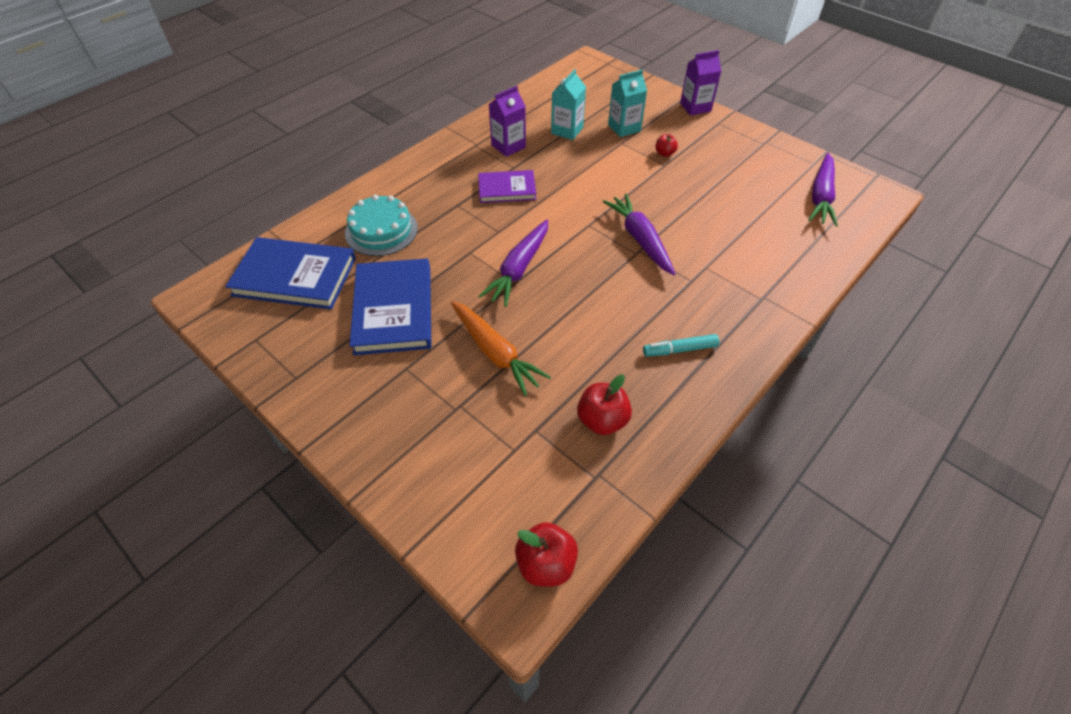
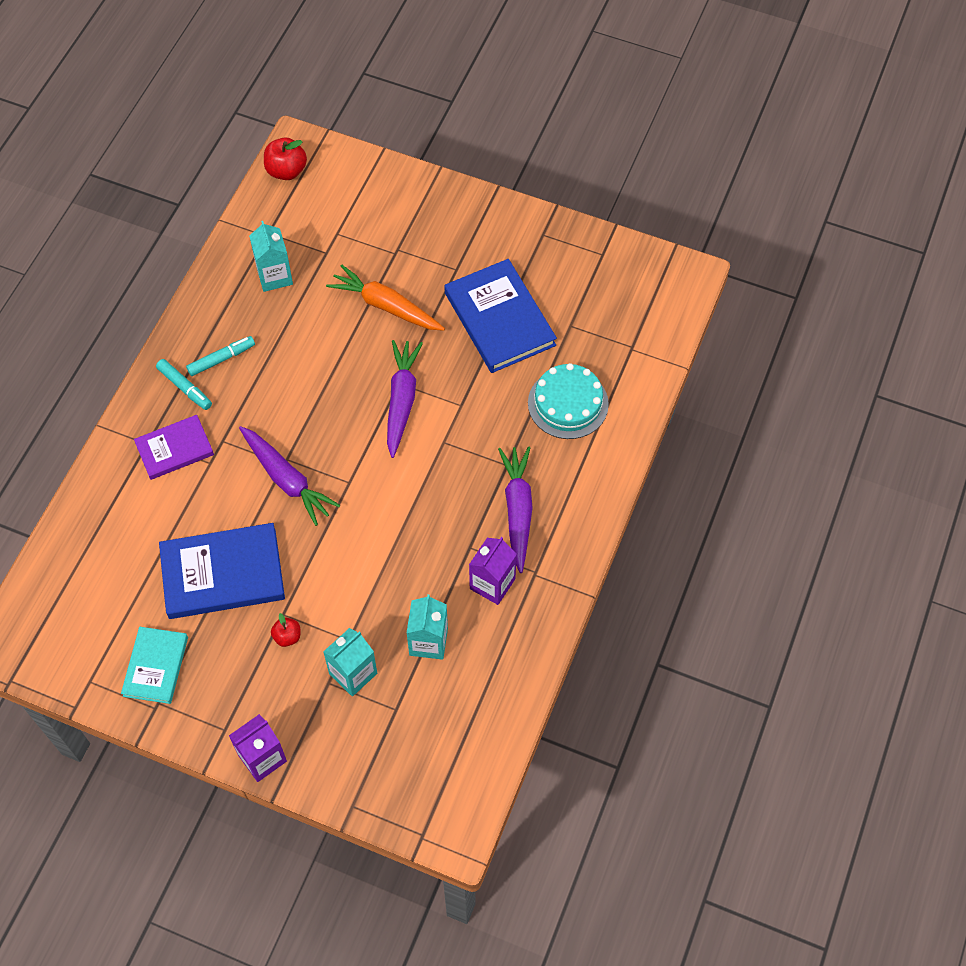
camera: 160 degrees right, 10 degrees up
(295, 277) = (615, 323): blue book -> blue book (223, 574)
(507, 189) = (461, 507): purple book -> purple book (174, 449)
(602, 420) = (274, 276): red apple -> turquoise carton
(721, 333) = (185, 388): none -> turquoise marker
(764, 160) = (156, 666): none -> turquoise book
(821, 197) = (83, 616): purple carrot -> purple carrot (517, 510)

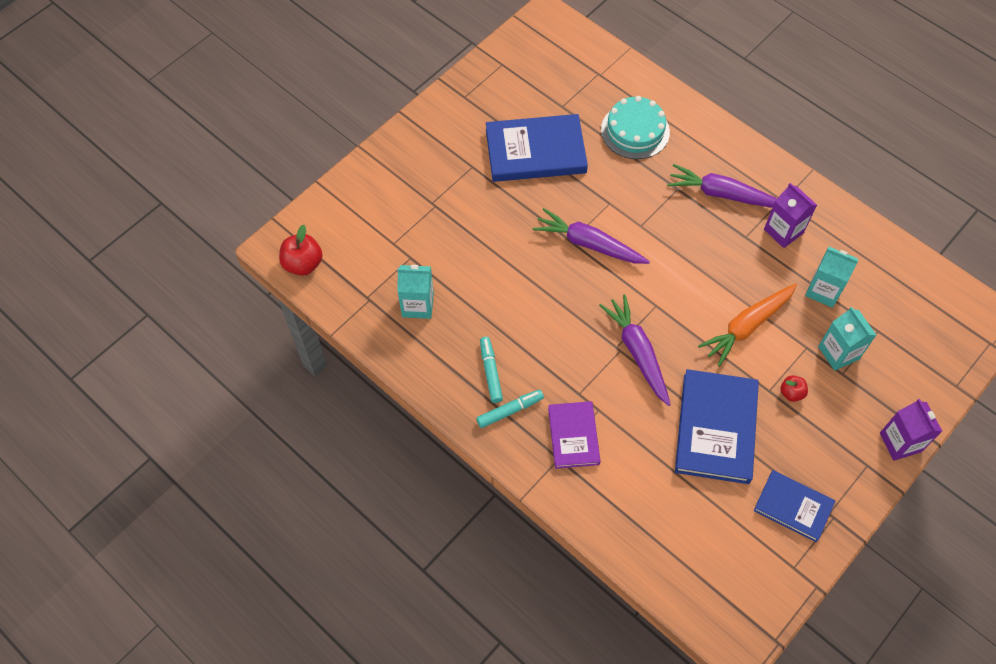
camera: 70 degrees left, 0 degrees up
(156, 666) = (793, 507): turquoise book -> blue book
(287, 479) = (637, 352): purple carrot -> purple carrot turned 90 degrees counterclockwise
(385, 306) = (487, 228): orange carrot -> orange carrot (747, 326)

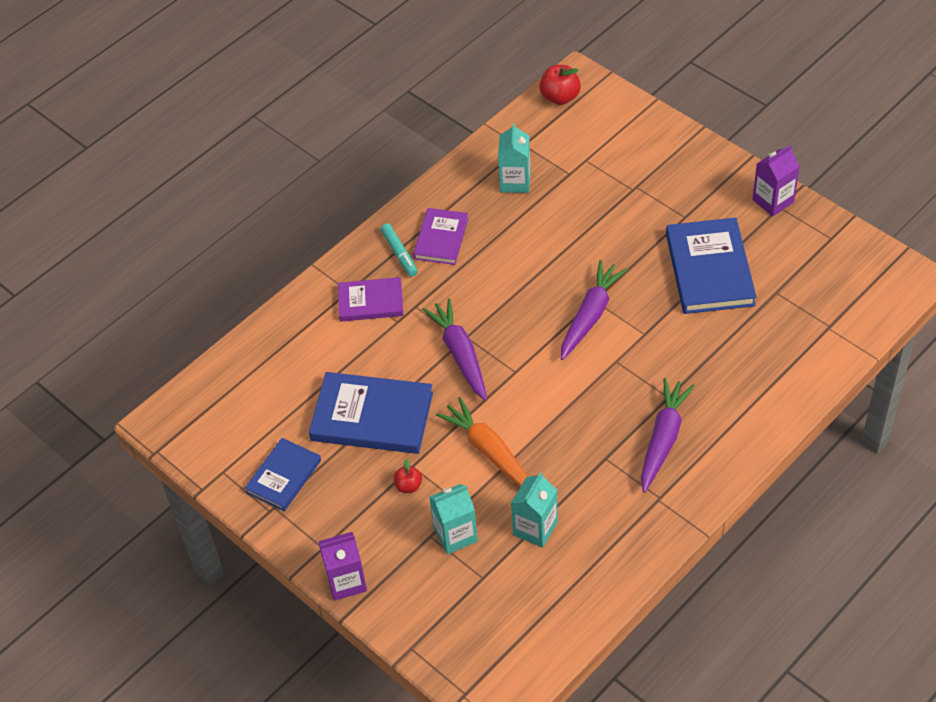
camera: 95 degrees right, 10 degrees down
(490, 372) = (441, 238): turquoise marker -> purple book
(635, 131) = (747, 359): turquoise cake -> none
(637, 352) = (460, 354): purple carrot -> purple carrot turned 90 degrees counterclockwise
(783, 231) = (614, 496): purple carton -> purple carton (773, 201)

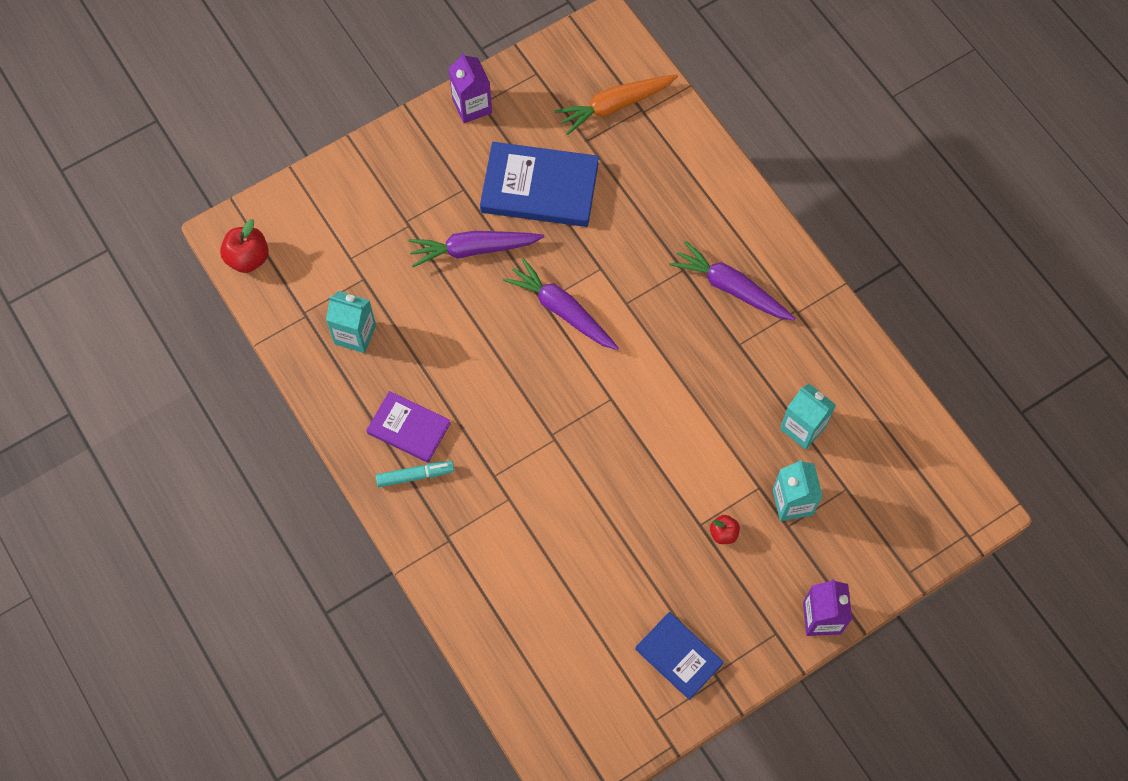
camera: 80 degrees left, 15 degrees up
(370, 302) = (473, 520): purple book -> none
(372, 417) = (627, 551): blue book -> none
(460, 354) = (572, 446): purple carrot -> purple carrot (473, 250)
(489, 451) = (702, 447): orange carrot -> orange carrot (614, 106)

